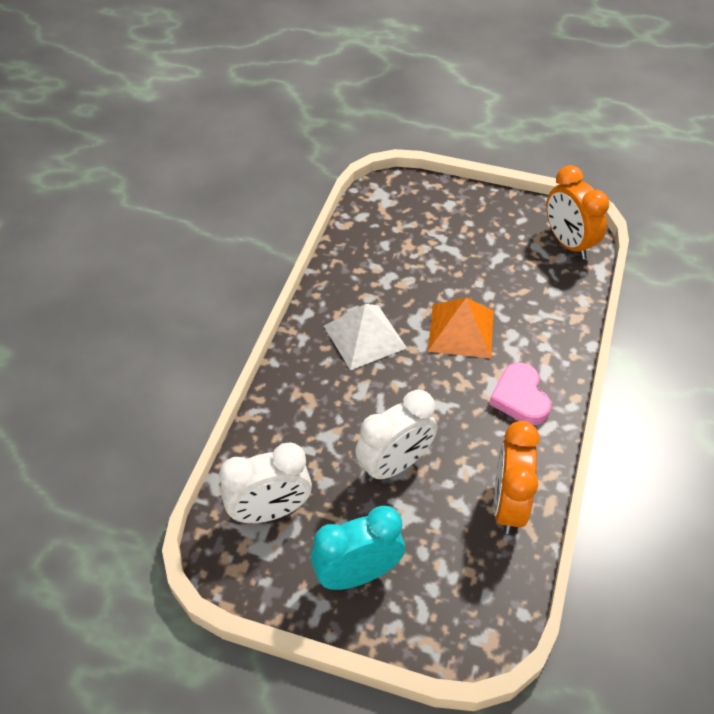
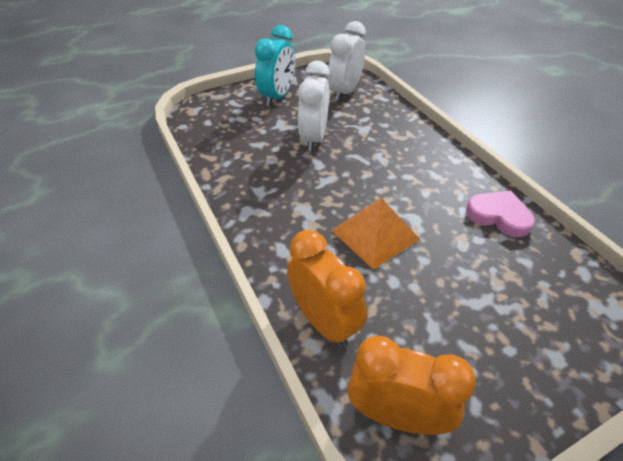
camera: 135 degrees right, 5 degrees down
(364, 336) = (425, 185): white pyramid -> none
(508, 504) = (231, 159): orange clock -> orange clock (324, 321)
(520, 397) = (281, 218): pink heart -> pink heart (498, 216)

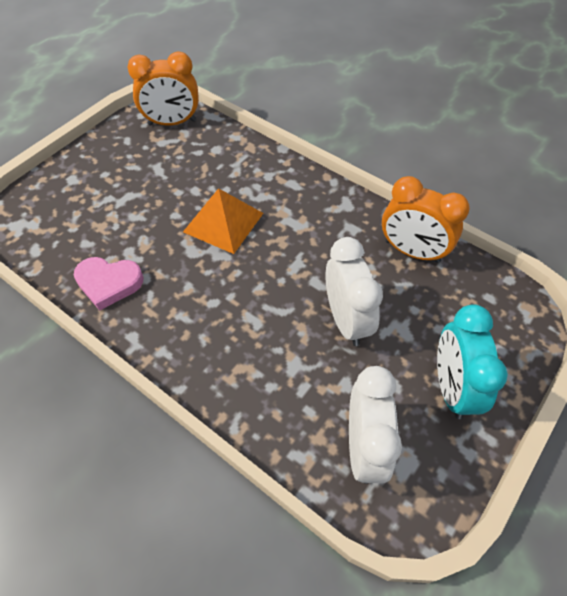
camera: 155 degrees right, 10 degrees up
(324, 321) = (234, 150): orange clock -> orange clock (412, 251)

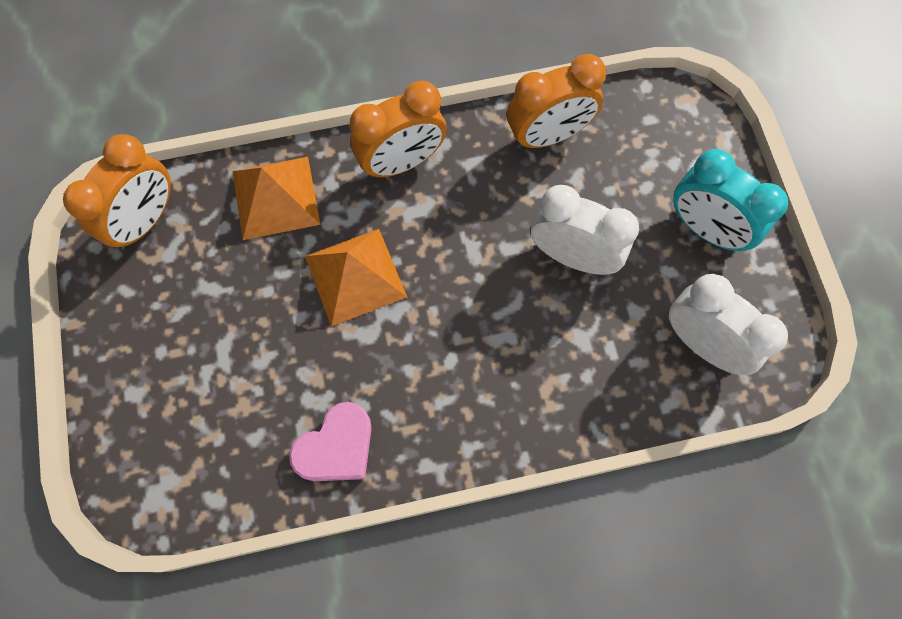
camera: 50 degrees left, 15 degrees up
(236, 160) = (275, 197): none -> orange pyramid
(315, 196) = (402, 162): none -> orange clock

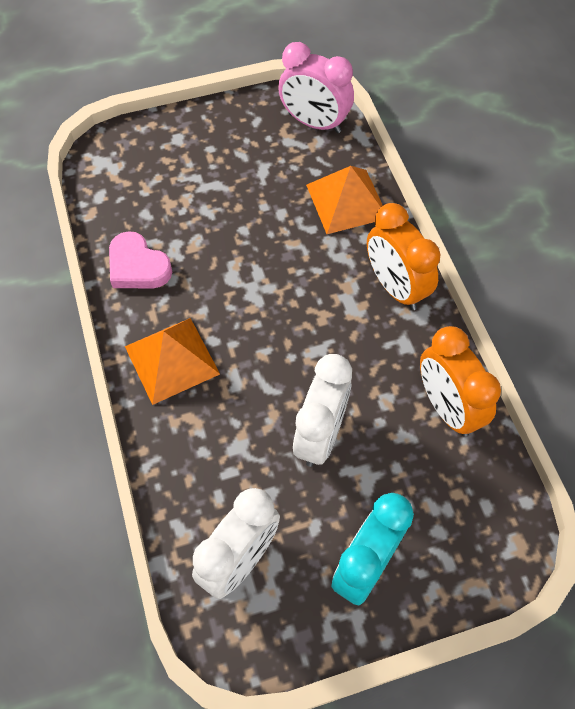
camera: 85 degrees right, 10 degrees down
(145, 221) = (314, 123): orange clock -> pink clock
(355, 276) = (282, 264): orange pyramid -> orange pyramid (171, 360)

